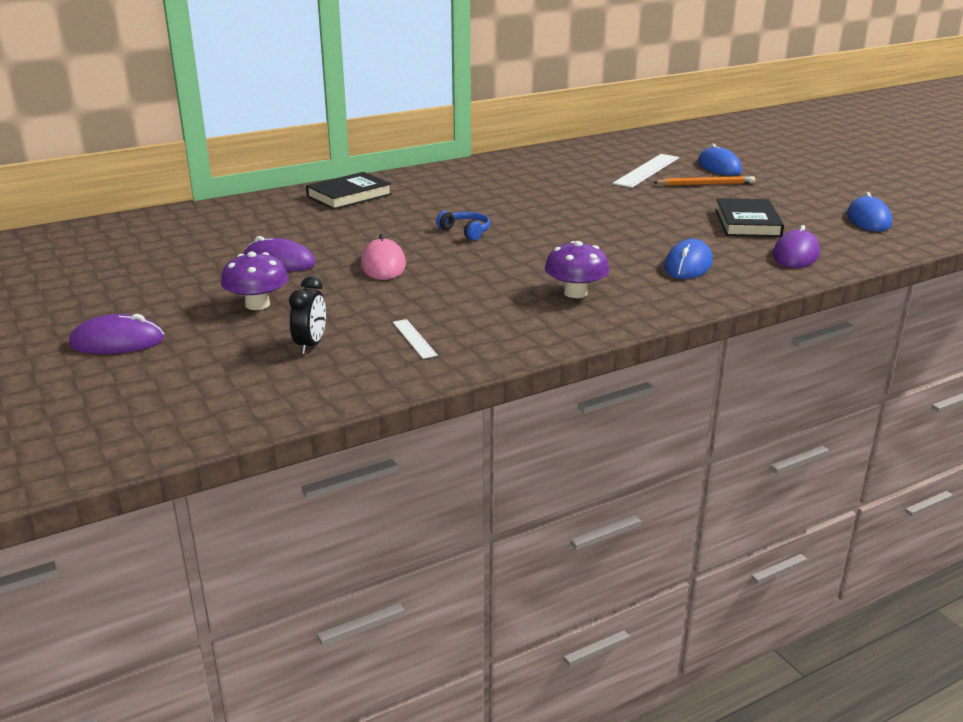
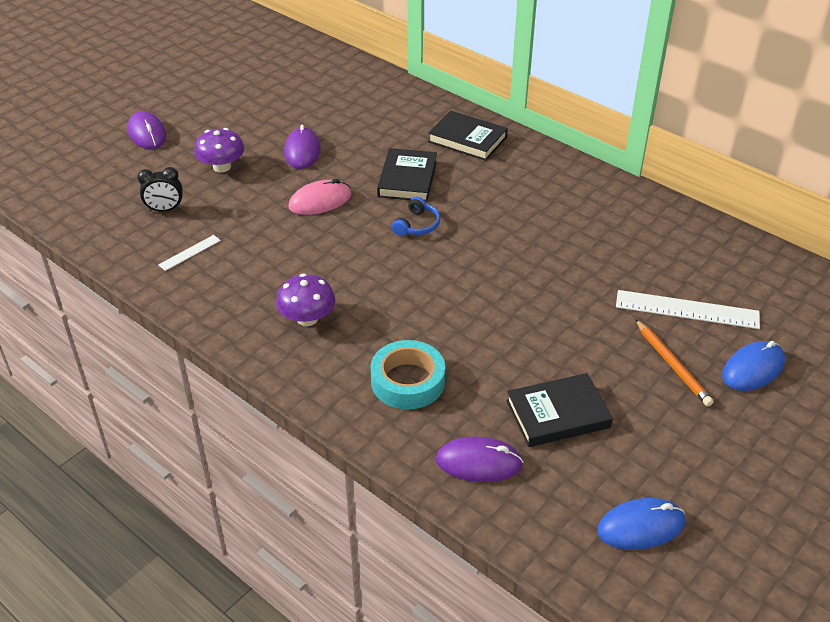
camera: 70 degrees right, 15 degrees up
(386, 225) = (407, 179): none -> black book
(688, 265) = (408, 381): blue mouse -> turquoise tape

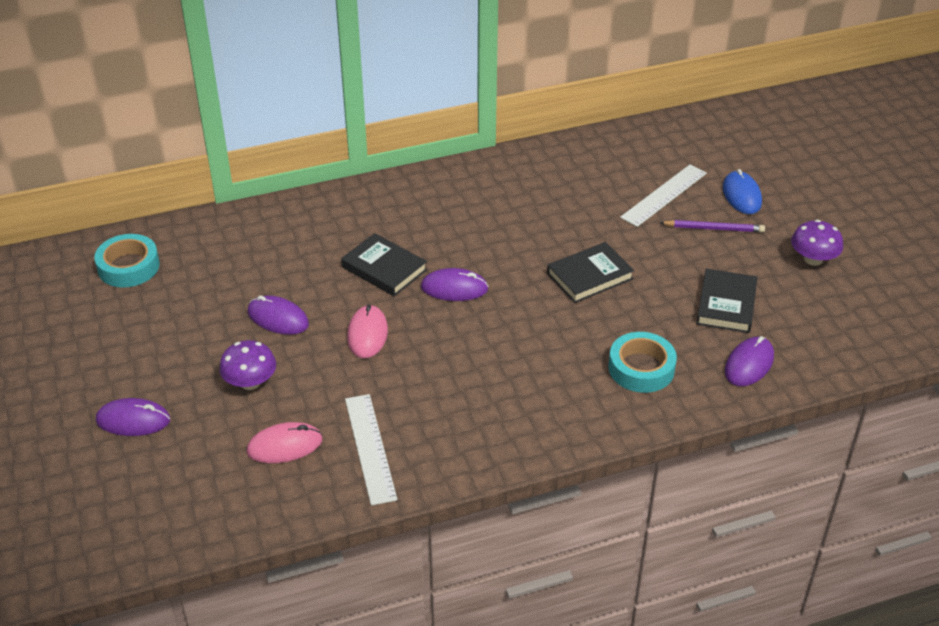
camera: 60 degrees left, 0 degrees up
(165, 209) = (285, 446): black clock -> pink mouse
(189, 252) = (370, 448): white ruler -> white ruler, size x1.97
(302, 66) = (128, 267): none -> turquoise tape
(307, 318) = (524, 399): purple mushroom -> purple mushroom (813, 259)
(417, 225) = (454, 288): blue headphones -> purple mouse
(467, 139) = (360, 211): black book -> black book (589, 276)
(641, 526) = (849, 312): blue mouse -> none
(672, 364) = (713, 228): orange pencil -> purple pencil

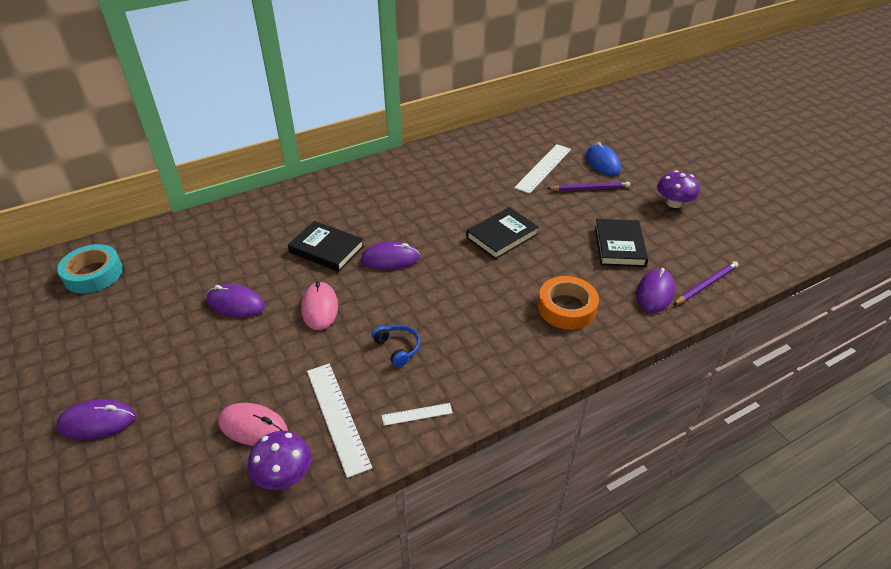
camera: 10 degrees left, 0 degrees up
(250, 382) = (214, 367): purple mushroom -> purple mushroom (284, 475)
(285, 446) = (253, 426): pink mouse -> pink mouse turned 45 degrees clockwise
(444, 387) = (398, 348): none -> blue headphones
(451, 456) = (417, 414): none -> white ruler
(641, 368) = (566, 308): turquoise tape -> orange tape
(812, 363) = (706, 285): none -> purple pencil

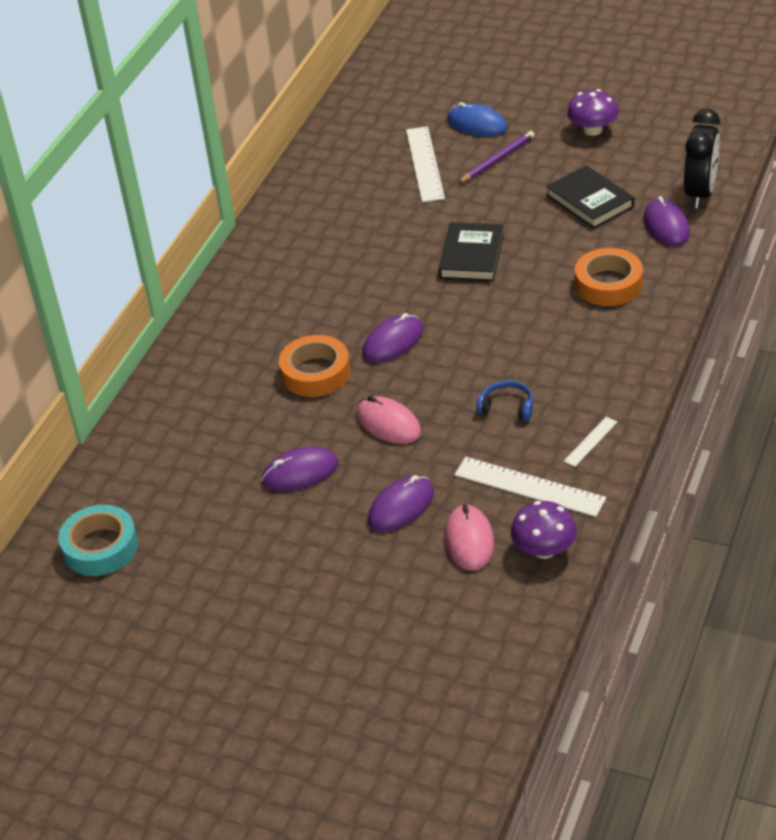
camera: 35 degrees left, 0 degrees up
(97, 421) = (325, 632): purple mouse -> purple mouse (401, 506)
(253, 426) = (469, 540): pink mouse -> pink mouse turned 75 degrees counterclockwise
(326, 249) = (315, 373): black book -> orange tape
(706, 285) = (700, 193): purple pencil -> black clock

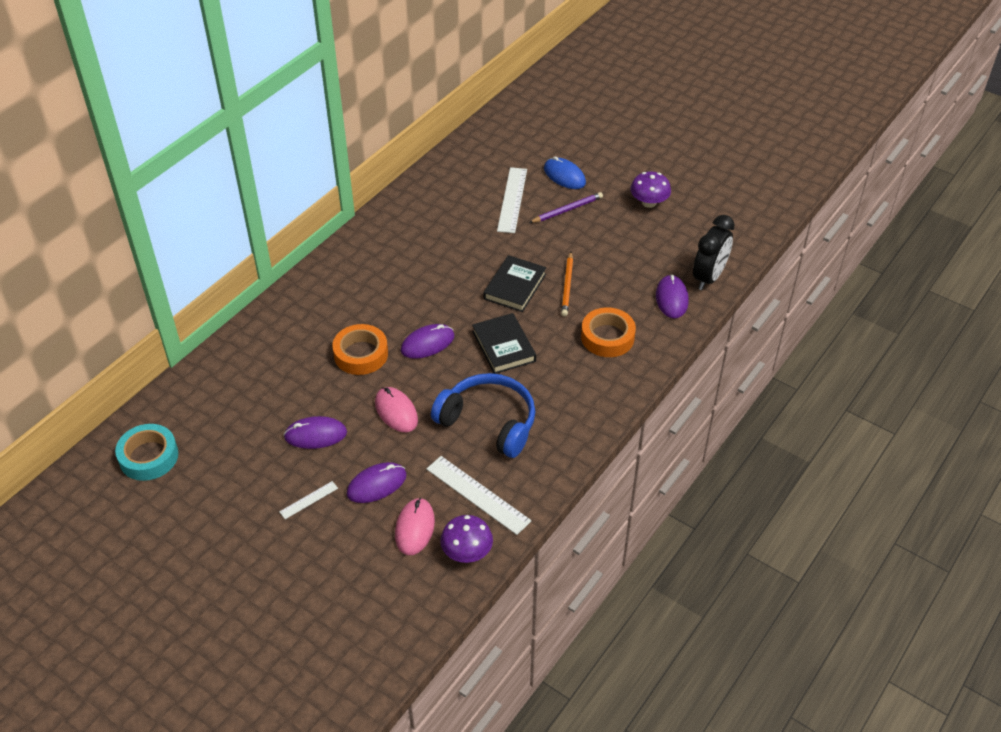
camera: 10 degrees right, 5 degrees up
(507, 407) = (489, 422): blue headphones -> blue headphones, size x2.22
(535, 241) = (567, 286): none -> orange pencil
(590, 201) = (622, 263): black book -> black book (504, 346)
(590, 441) = (539, 469): white ruler -> white ruler (309, 500)

